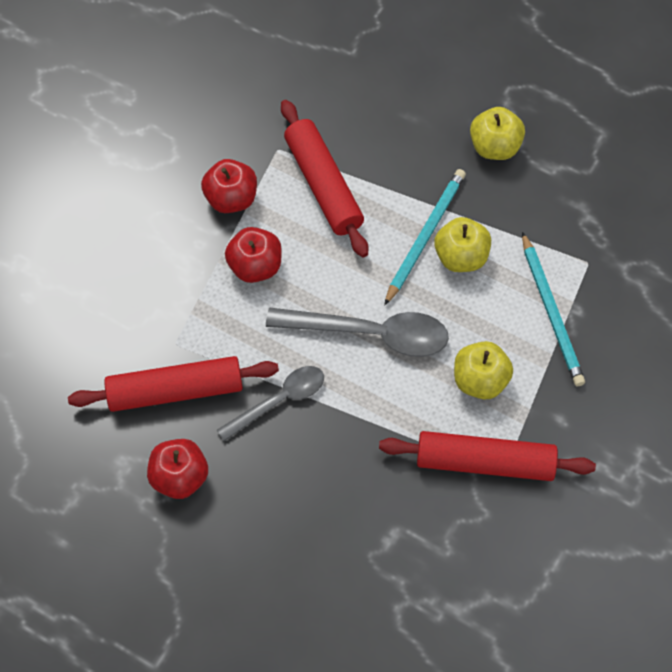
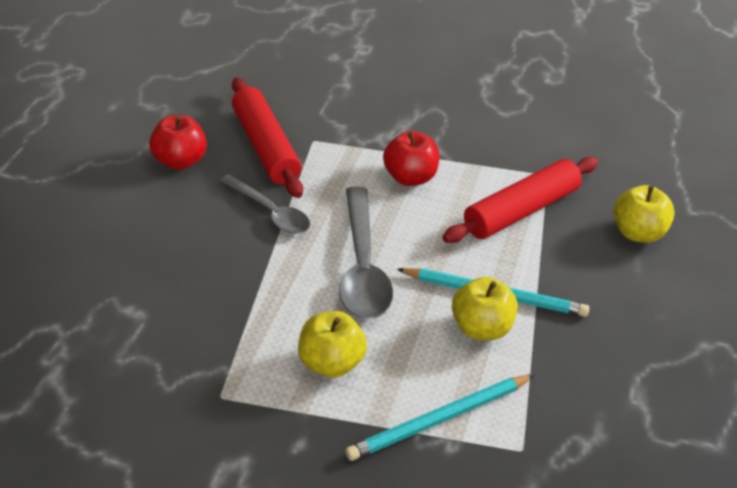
camera: 75 degrees right, 20 degrees down
(231, 199) = (477, 152): red apple -> none
(485, 462) = (231, 379): red rolling pin -> none
(495, 147) = (639, 341): yellow apple -> yellow apple (637, 233)

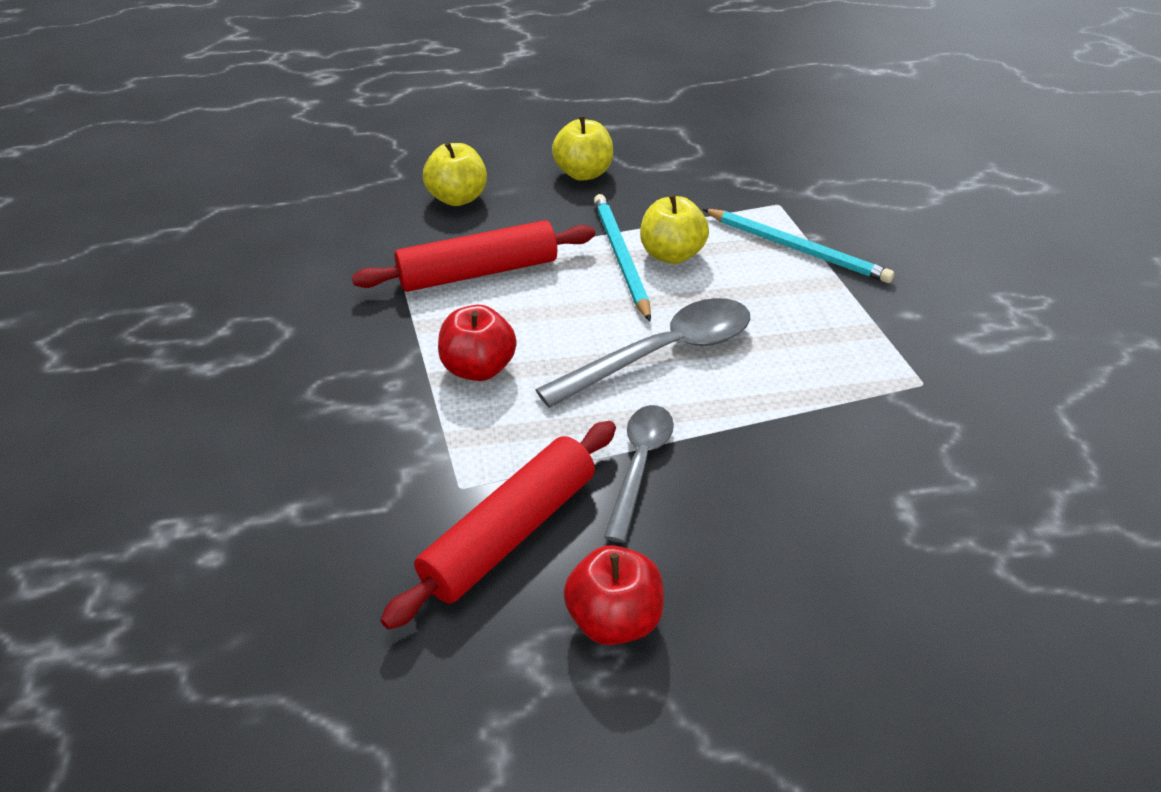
camera: 115 degrees left, 0 degrees up
(331, 363) = (807, 328): yellow apple -> yellow apple (583, 173)
(521, 211) = (478, 272): red rolling pin -> red rolling pin turned 45 degrees counterclockwise

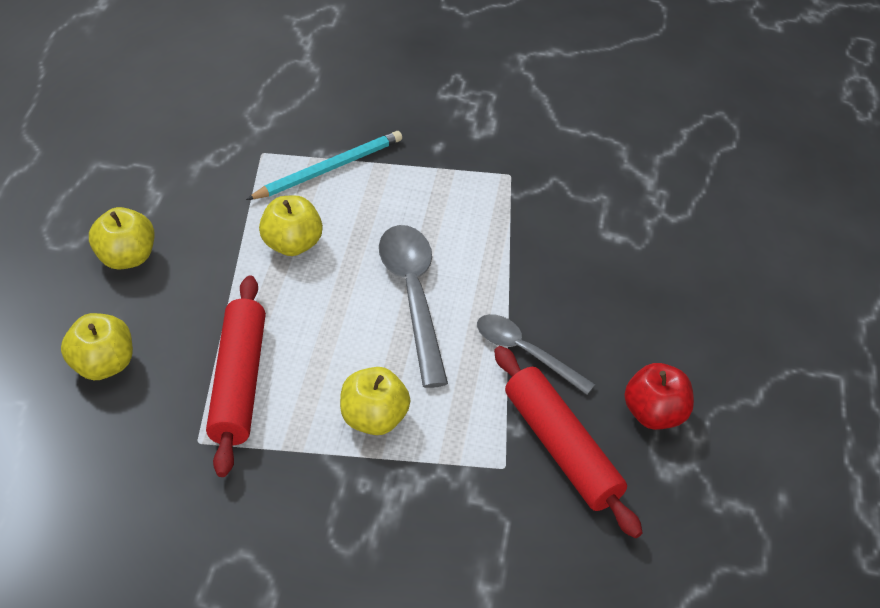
camera: 75 degrees left, 5 degrees up
(478, 368) = (373, 418): red apple -> yellow apple
(620, 257) = (275, 277): turquoise pencil -> none

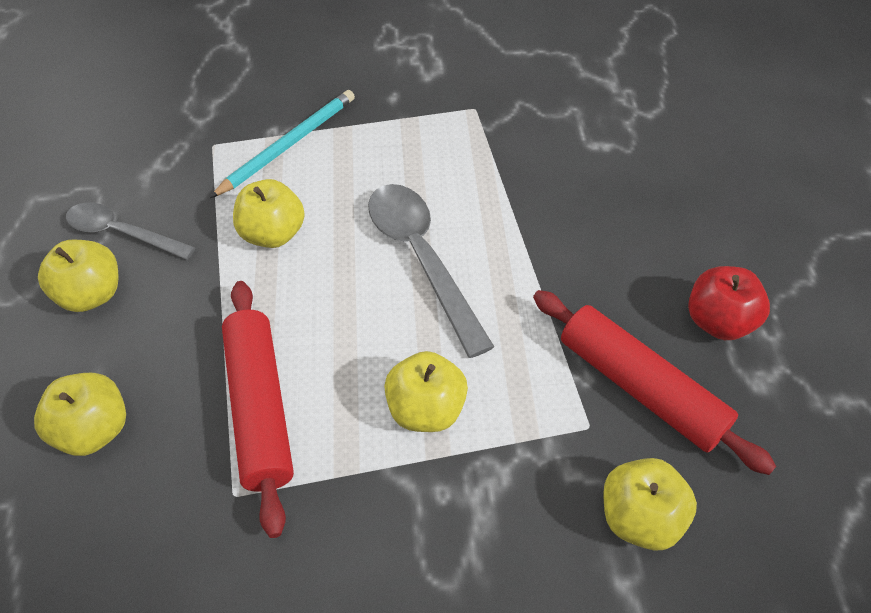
camera: 10 degrees left, 5 degrees up
(517, 544) = (639, 517): none -> yellow apple
(525, 352) = (560, 289): grey spoon -> grey spoon (122, 233)

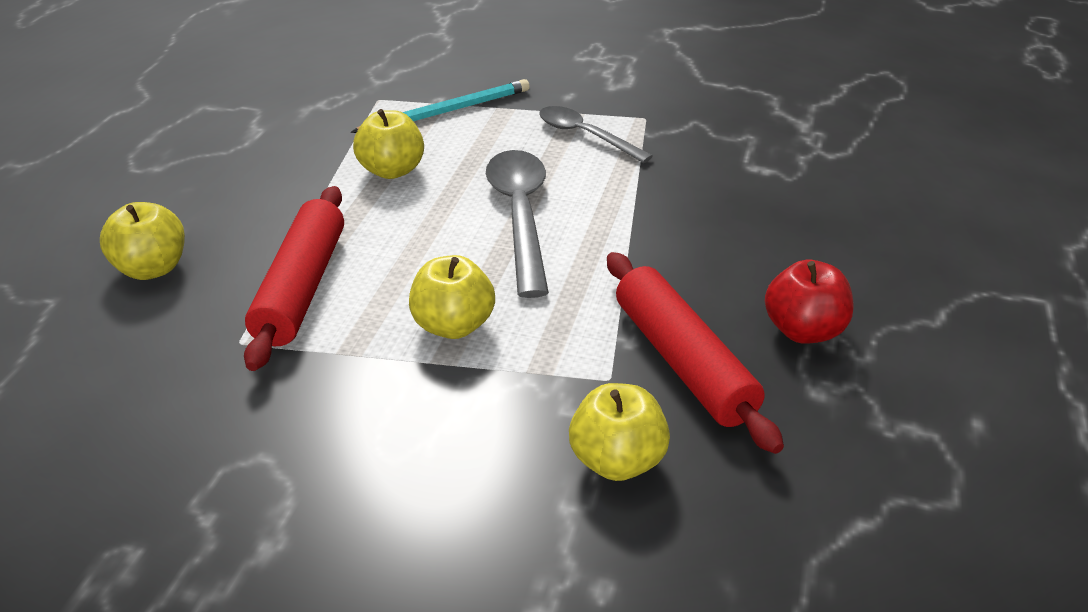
camera: 20 degrees right, 15 degrees down
(91, 294) = (209, 179): yellow apple -> none
(122, 233) = (261, 143): grey spoon -> grey spoon (585, 136)

